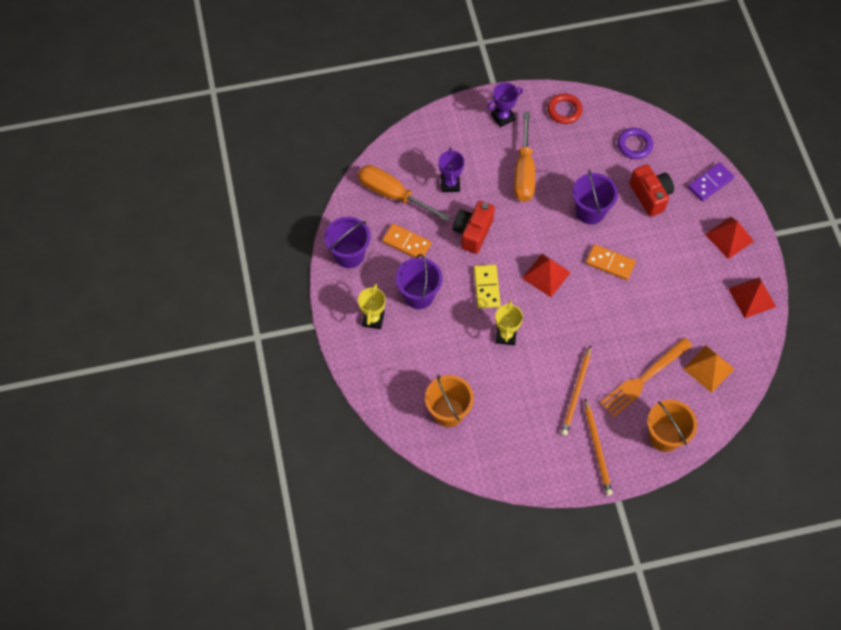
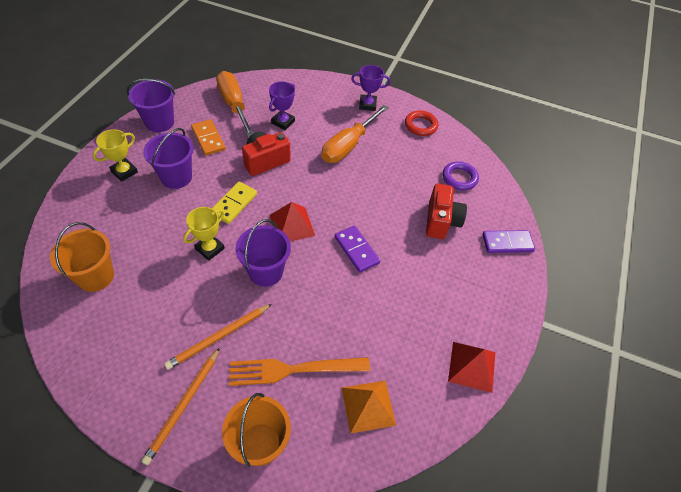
camera: 30 degrees right, 10 degrees down
(590, 211) = (376, 202): purple bucket -> purple bucket (265, 272)
(610, 263) = (356, 250): orange domino -> purple domino
(729, 237) = (490, 298): red pyramid -> none

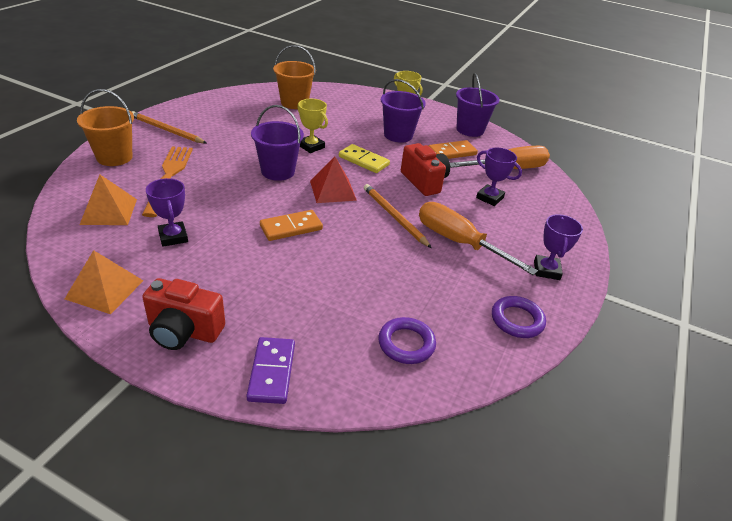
camera: 95 degrees right, 15 degrees down
(219, 337) = (218, 146): orange pencil -> orange pencil (394, 217)
(356, 250) = (291, 228): purple domino -> orange domino
(392, 336) = (173, 237): none -> purple trophy
(420, 125) = (517, 320): red ring -> purple ring
(441, 221) = (323, 306): red camera -> red camera (184, 331)
(472, 366) = (104, 289): red pyramid -> orange pyramid

